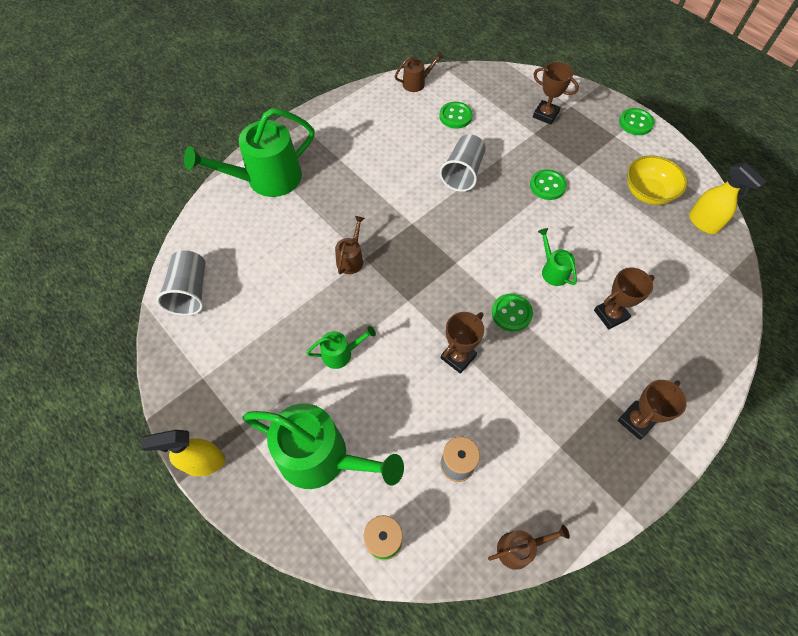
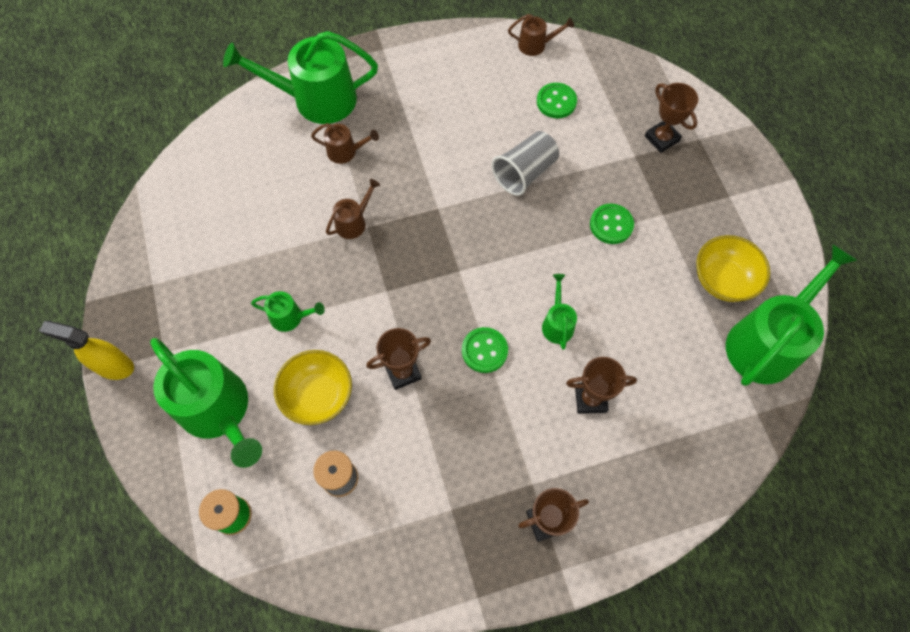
camera: 25 degrees right, 5 degrees up
(190, 291) = (183, 192): grey cup -> none
(400, 406) = (318, 395): none -> yellow bowl
(519, 548) = (352, 585): brown watering can -> brown watering can (345, 151)
(635, 123) = (765, 189): green button -> none
(703, 223) = (767, 342): yellow spray bottle -> green watering can

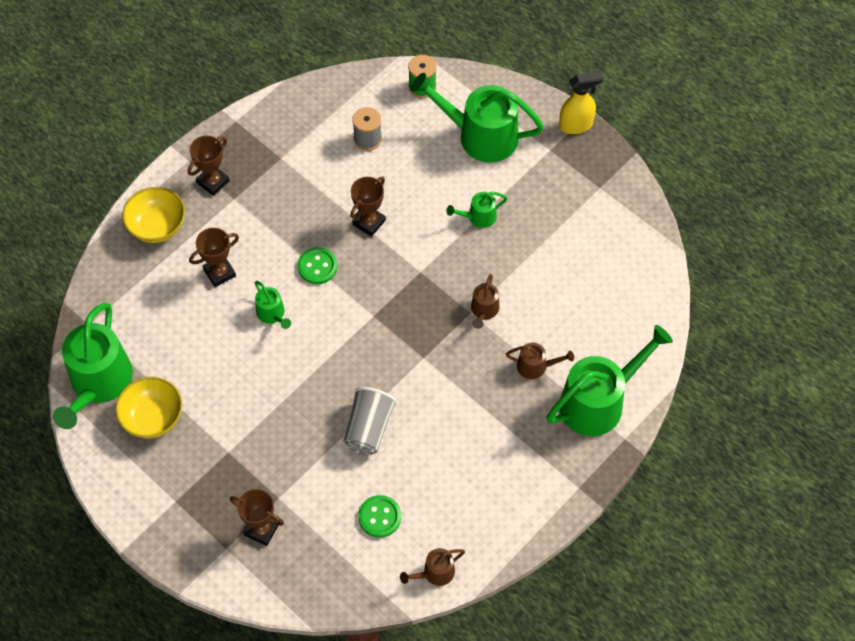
camera: 150 degrees right, 5 degrees down
(318, 395) = (419, 178): yellow bowl -> yellow bowl (157, 226)
(345, 151) = (535, 366): brown watering can -> brown watering can turned 150 degrees counterclockwise
(611, 225) = (268, 418): green button -> none

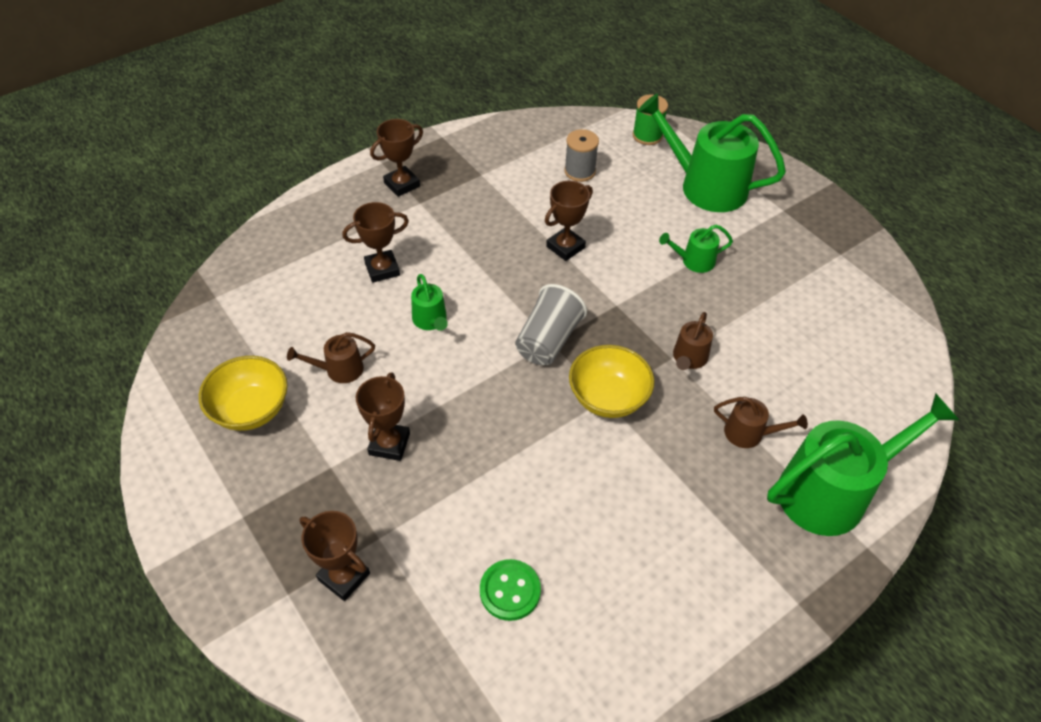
camera: 10 degrees right, 10 degrees down
(98, 383) = (202, 359): green watering can -> none
(157, 226) = (328, 215): yellow bowl -> yellow bowl (608, 398)
(267, 425) = (389, 444): none -> brown trophy
(317, 266) = (496, 281): green button -> none
(368, 428) = (519, 471): grey cup -> grey cup (548, 340)
(435, 573) = (574, 690): brown watering can -> brown watering can (339, 370)
(576, 125) = (815, 192): yellow spray bottle -> none

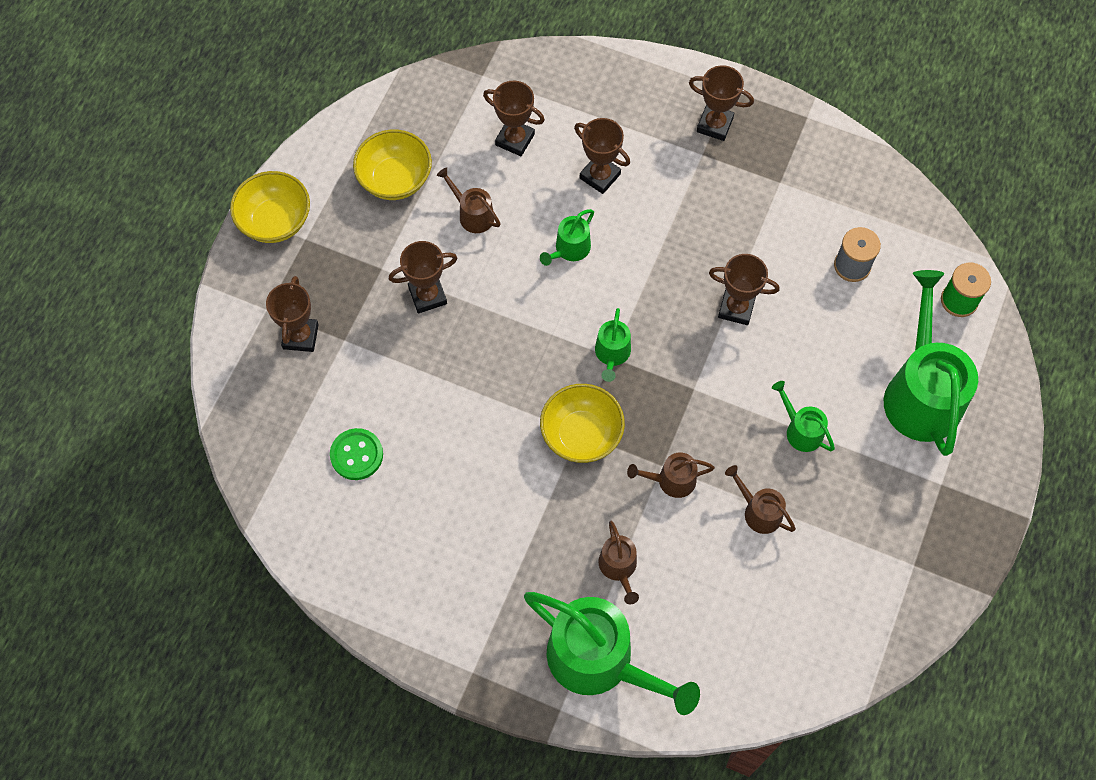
camera: 60 degrees right, 15 degrees up
(199, 534) = (275, 221): none -> yellow bowl
(297, 306) = (515, 140): none -> brown trophy
(548, 340) = (612, 354): grey cup -> green watering can
(748, 318) = (759, 511): none -> brown watering can

